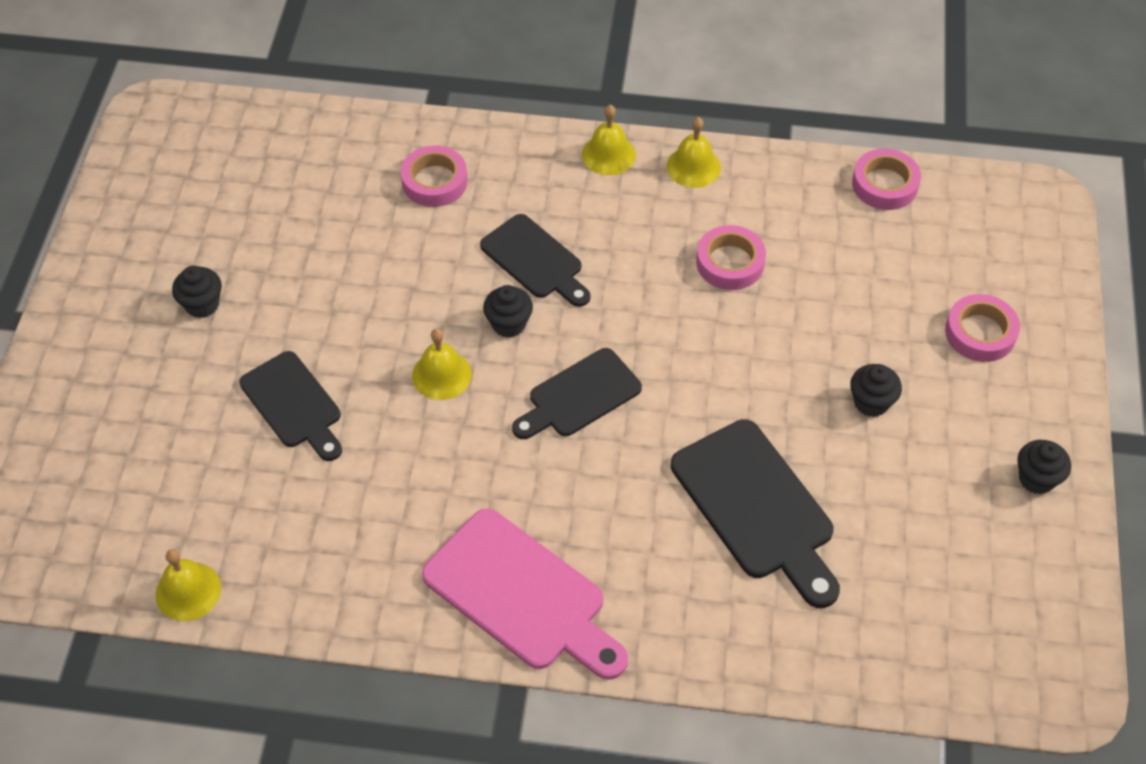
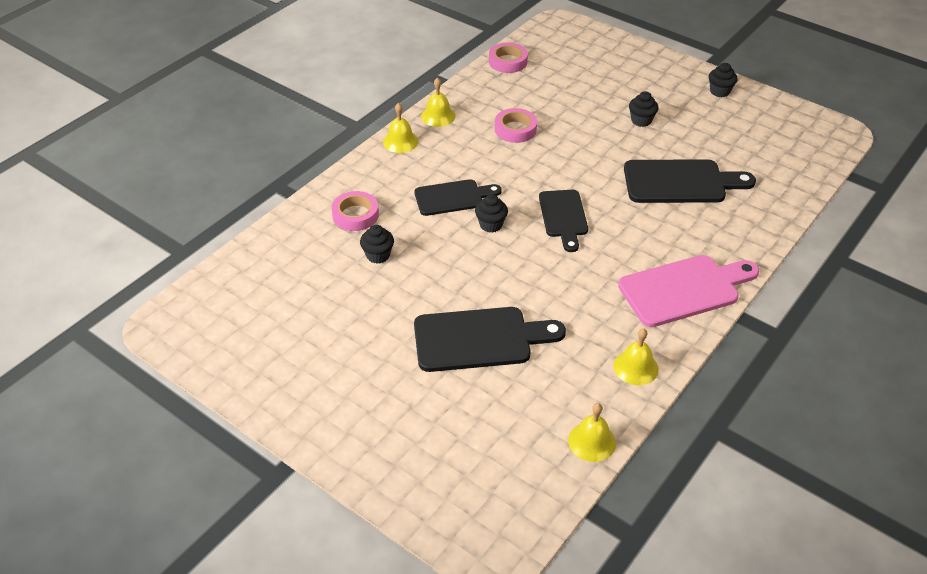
camera: 60 degrees left, 10 degrees down
(202, 304) = (361, 356): black cupcake -> black cupcake (378, 255)
(294, 404) = (479, 339): black cutting board -> black cutting board, size x1.52
(441, 375) = (506, 265): yellow bell -> yellow bell (636, 367)
(980, 333) = (623, 72): pink tape -> none

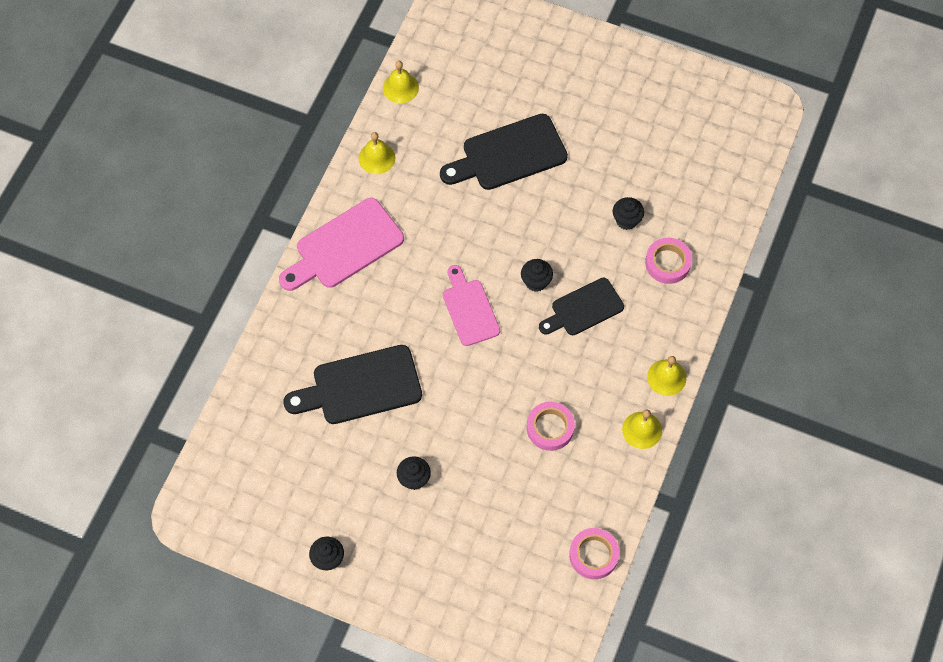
camera: 165 degrees right, 20 degrees up
(563, 217) = (469, 309): black cutting board -> pink cutting board

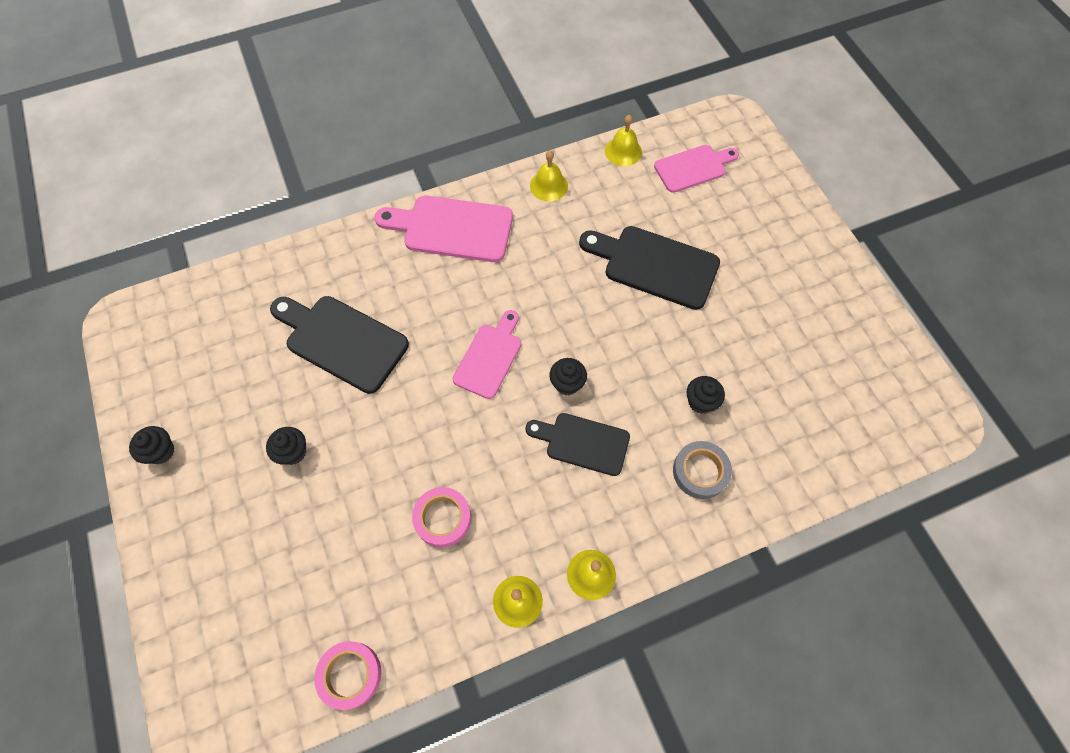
camera: 45 degrees right, 0 degrees up
(461, 60) = (693, 168): none -> pink cutting board
(667, 263) = (700, 471): pink tape -> grey tape

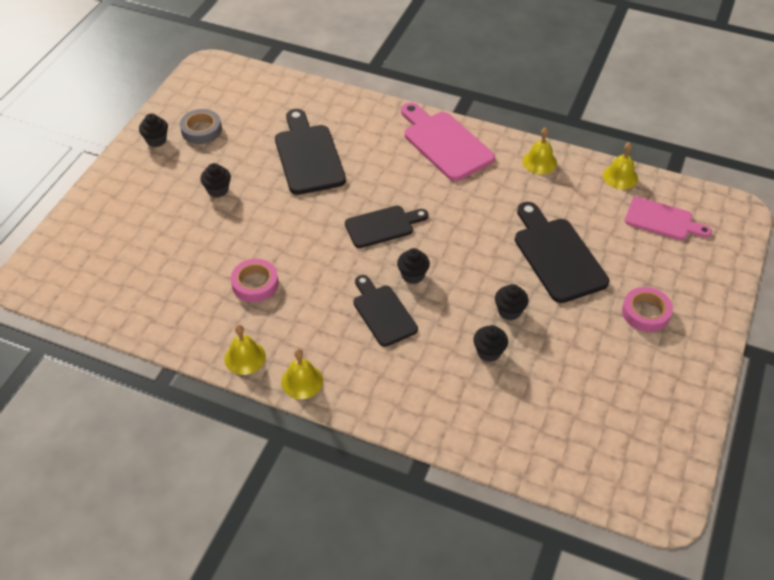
camera: 45 degrees right, 15 degrees down
(350, 675) = (121, 314): pink tape -> pink tape (645, 313)
(489, 357) = (382, 226): pink cutting board -> black cutting board
(675, 349) = (509, 311): none -> black cupcake
(700, 471) = (438, 388): grey tape -> grey tape (201, 130)

